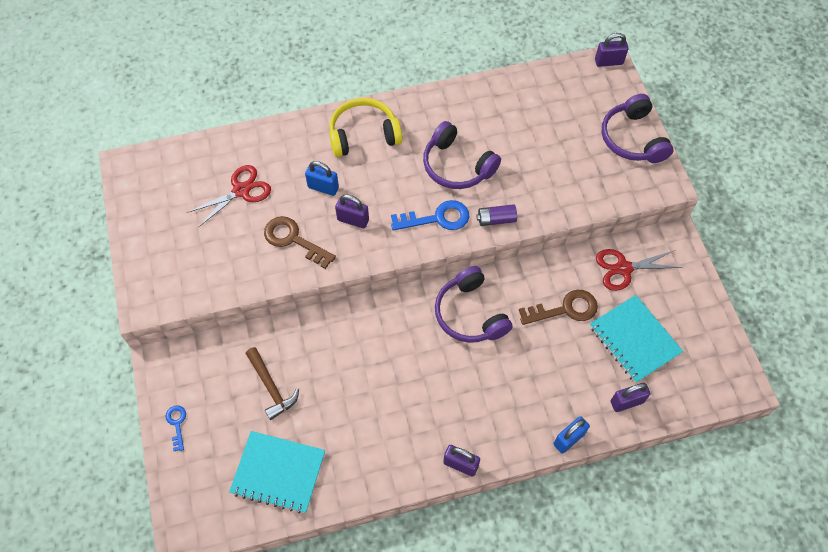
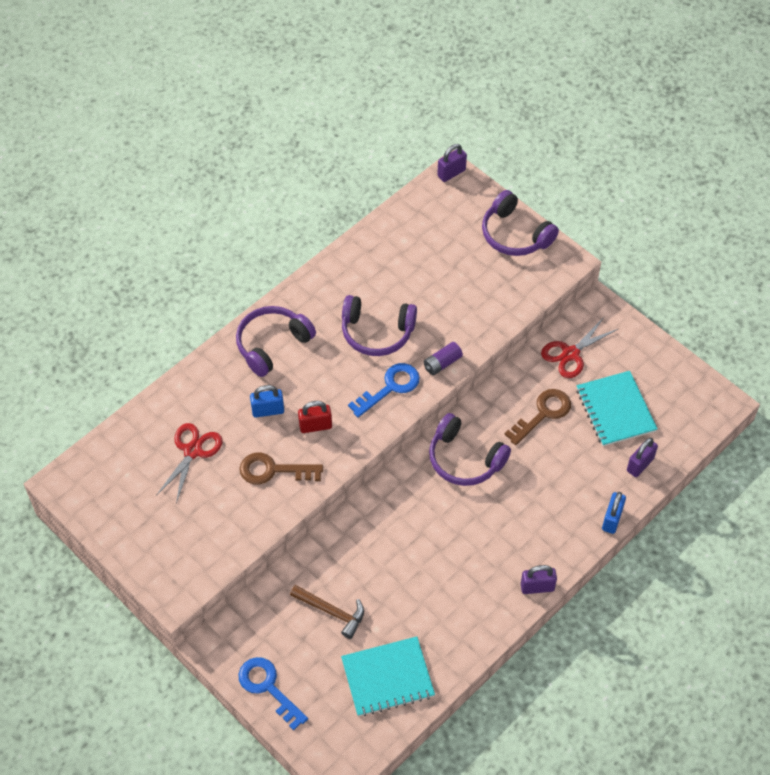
camera: 30 degrees left, 5 degrees down
(177, 424) = (268, 688): blue key -> blue key, size x1.80
(353, 220) = (315, 426): purple padlock -> red padlock
(363, 135) = (272, 344): yellow headphones -> purple headphones
(634, 339) = (615, 410): turquoise notebook -> turquoise notebook turned 45 degrees clockwise

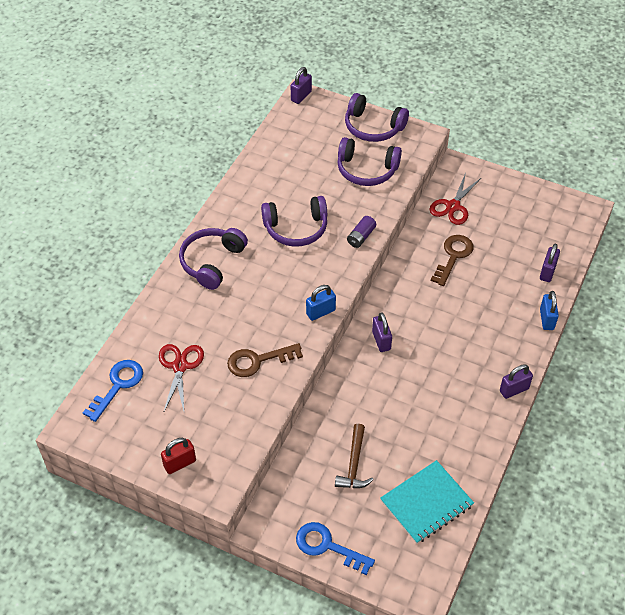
camera: 20 degrees left, 5 degrees down
(268, 410) = (231, 315): blue padlock -> blue padlock (320, 312)
(315, 426) = (278, 315): red padlock -> red padlock (180, 463)
(332, 612) = (354, 464): brown hammer -> brown hammer turned 90 degrees clockwise
(390, 387) = (327, 267): blue key -> blue key (117, 386)
(420, 486) = (381, 341): none -> purple padlock
(465, 459) = (407, 309): purple headphones -> purple headphones (366, 170)
(615, 410) = (508, 237): turquoise notebook -> none

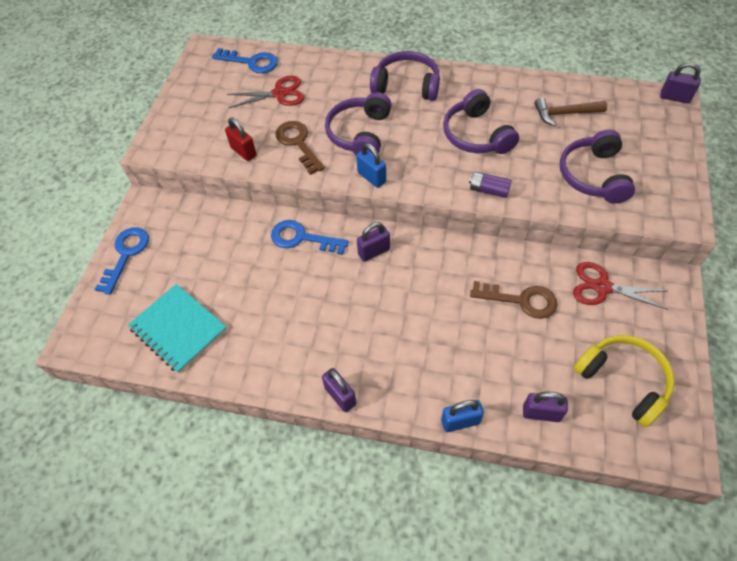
camera: 80 degrees right, 5 degrees up
(180, 463) = (178, 118): red padlock -> red padlock (243, 152)
(351, 392) = (302, 238): none -> blue key
(354, 464) = (217, 258): brown hammer -> brown hammer (564, 114)
(373, 127) = (667, 168): purple headphones -> purple headphones (360, 134)
(530, 220) = (623, 381): none -> yellow headphones

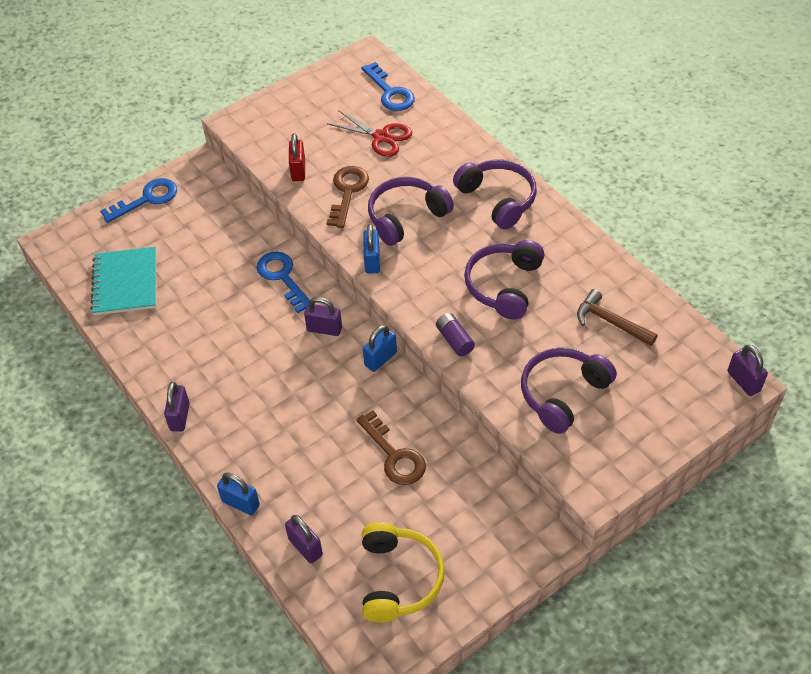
camera: 40 degrees right, 5 degrees down
(436, 244) = (380, 359): none -> blue padlock
(602, 287) = (476, 498): red scissors -> none

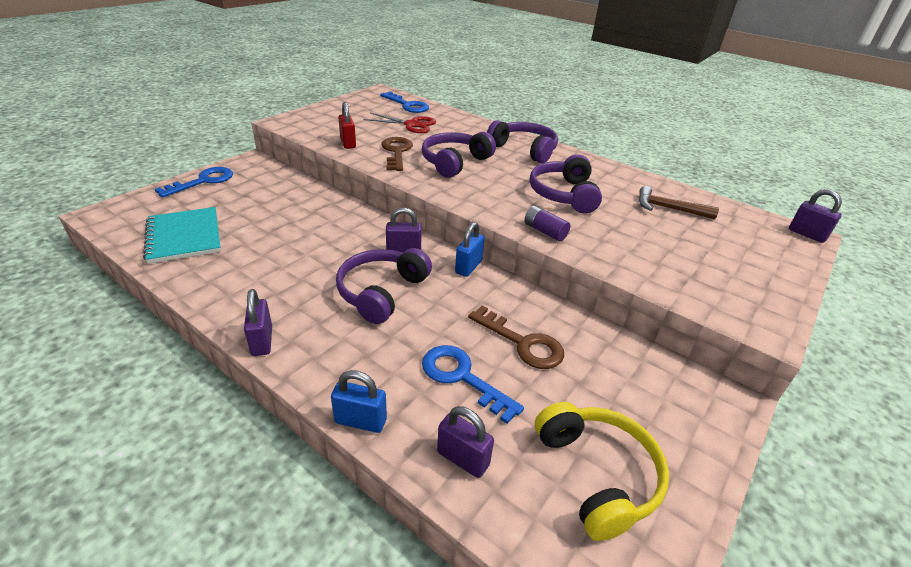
camera: 20 degrees left, 15 degrees down
(282, 278) = (349, 220): blue key -> blue key (462, 378)
(372, 261) = (438, 188): blue padlock -> none
(563, 394) = (670, 258): purple headphones -> purple headphones (382, 292)

